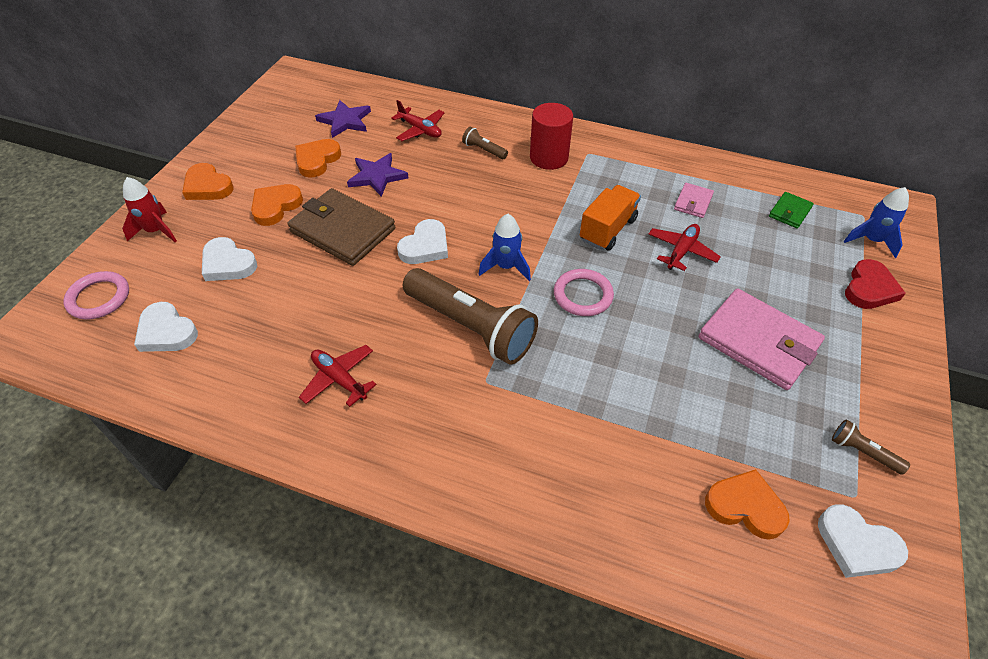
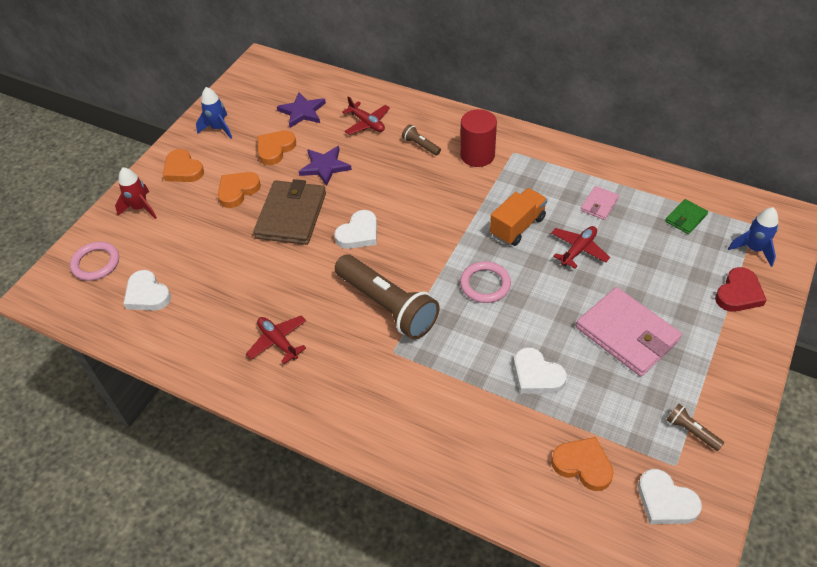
camera: 10 degrees right, 0 degrees up
(228, 264) = (196, 240): white heart -> white heart (536, 375)
(342, 230) = (291, 215): brown wallet -> brown wallet turned 60 degrees clockwise
(506, 267) = (424, 255): blue rocket -> blue rocket (218, 128)

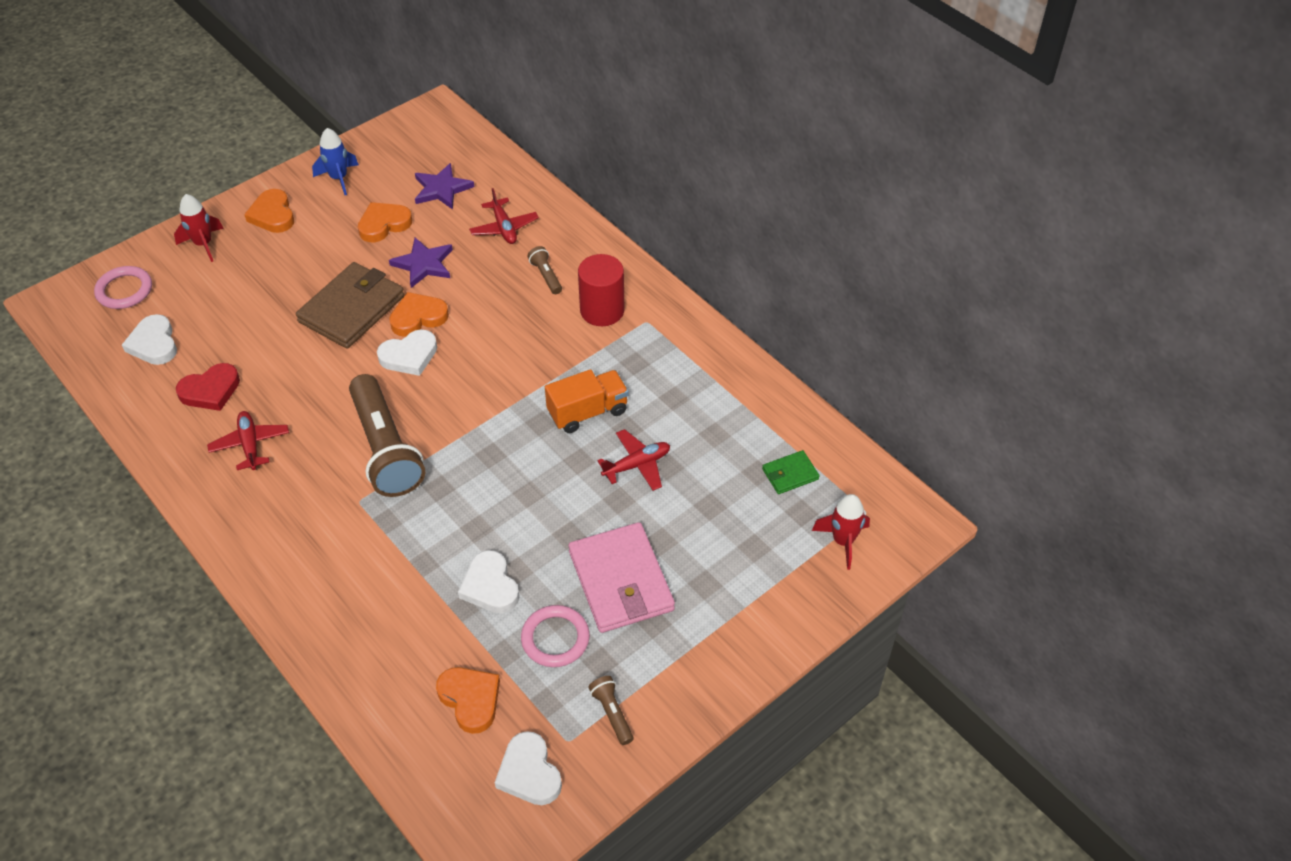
camera: 20 degrees right, 0 degrees up
(238, 191) = (314, 260): orange heart -> orange heart (418, 317)
(485, 284) = (505, 465): pink ring -> pink ring (555, 638)
(599, 204) = (700, 420): pink wallet -> none
(738, 293) = (784, 585): red heart -> red heart (210, 390)
(753, 249) = (843, 541): blue rocket -> red rocket

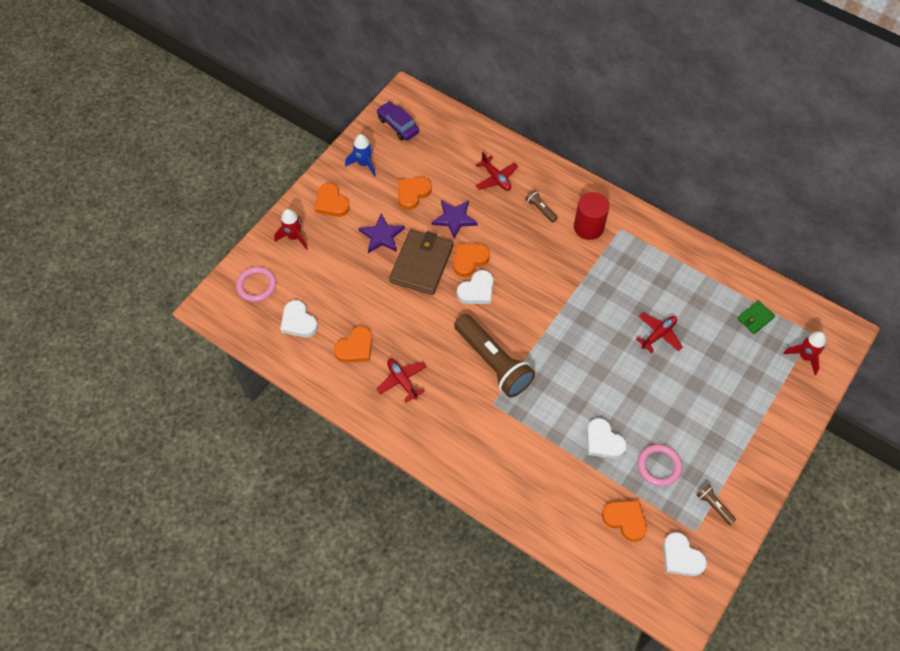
camera: 15 degrees left, 10 degrees up
(210, 390) = (355, 348): red heart -> orange heart
(406, 143) = (398, 125): none -> purple car
(442, 189) = (439, 157): purple star -> purple star (382, 236)
(587, 412) = (611, 304): orange truck -> none
(621, 581) = (682, 417): pink wallet -> none

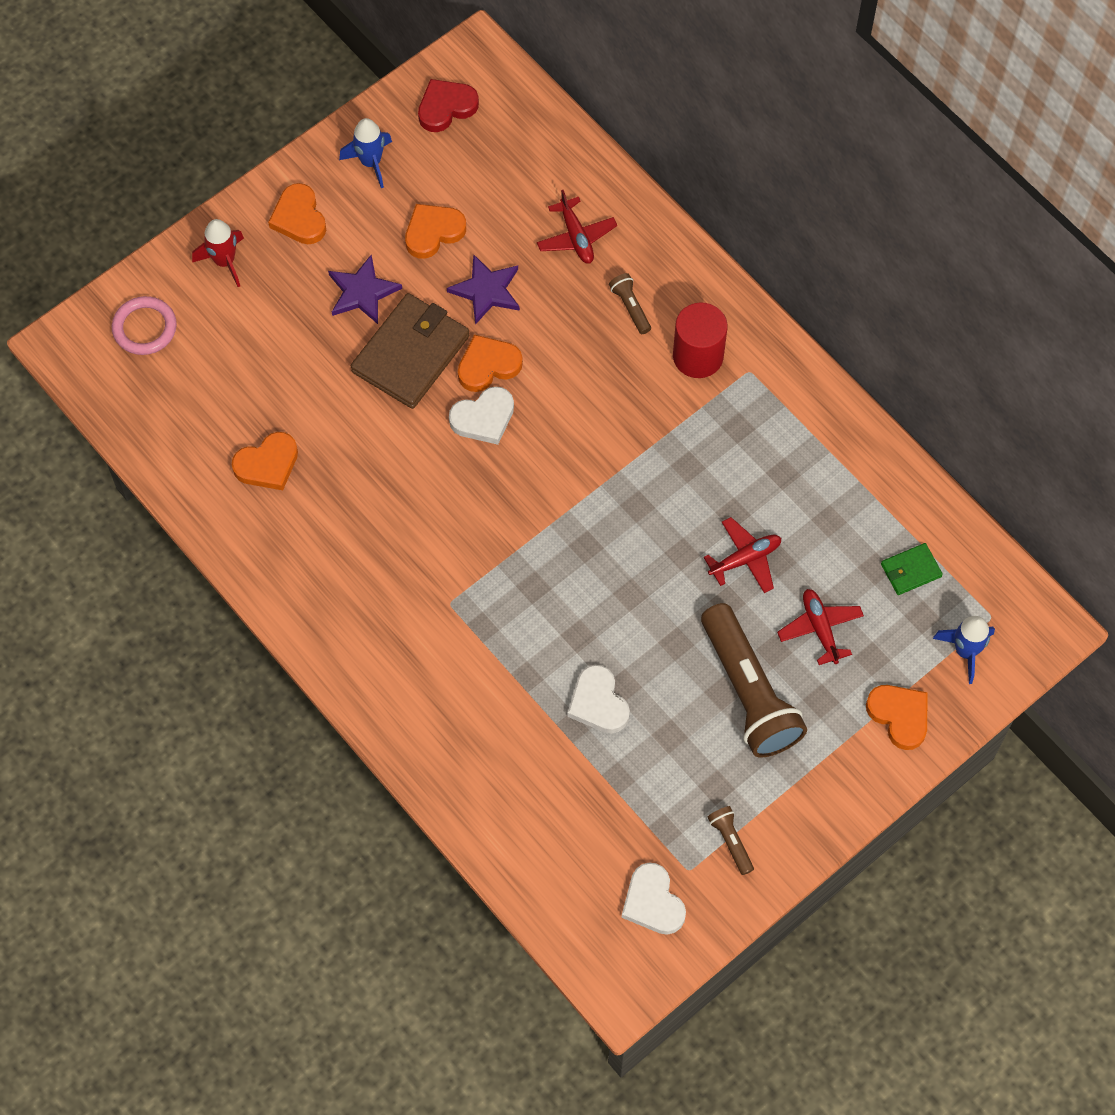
camera: 15 degrees right, 5 degrees up
(298, 322) = (192, 402): white heart -> none
(398, 125) = (446, 107): purple car -> red heart
(402, 381) = (323, 534): red plane -> red plane (820, 629)
(493, 362) = (471, 539): brown flashlight -> brown flashlight (749, 692)
(625, 520) = (589, 827): orange heart -> orange heart (899, 716)
(659, 466) = (669, 761): pink ring -> none
(805, 356) = (965, 651): red rocket -> blue rocket

